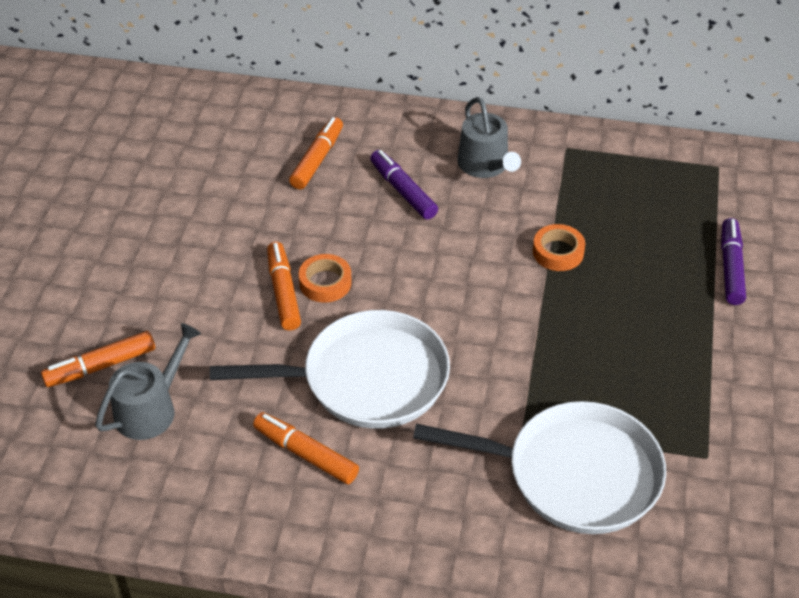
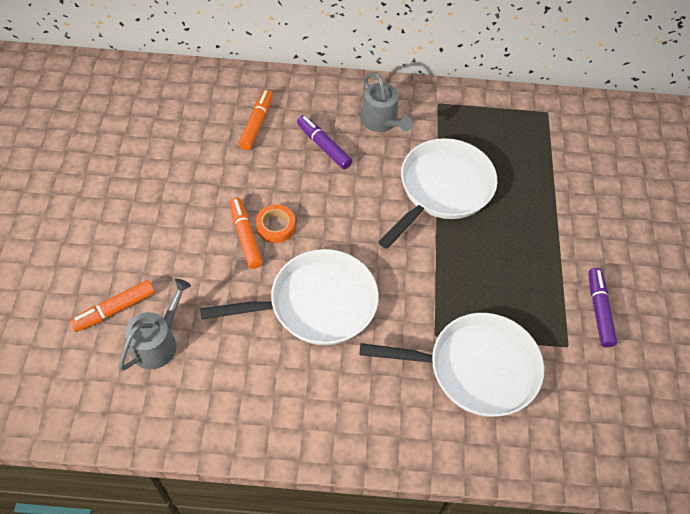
camera: 10 degrees left, 10 degrees up
(306, 454) = (279, 370): orange marker -> none
(558, 252) = (442, 189): orange tape -> white pan
(730, 268) = (566, 193): purple marker -> purple marker (599, 311)

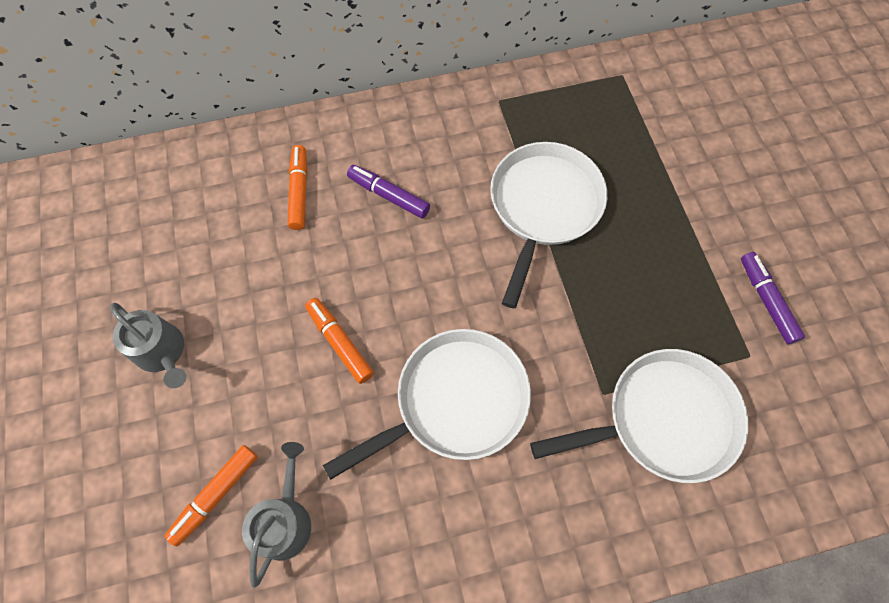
camera: 15 degrees left, 10 degrees up
(275, 226) = (371, 317): orange tape -> none
(381, 121) = (443, 143): grey watering can -> grey watering can (162, 352)

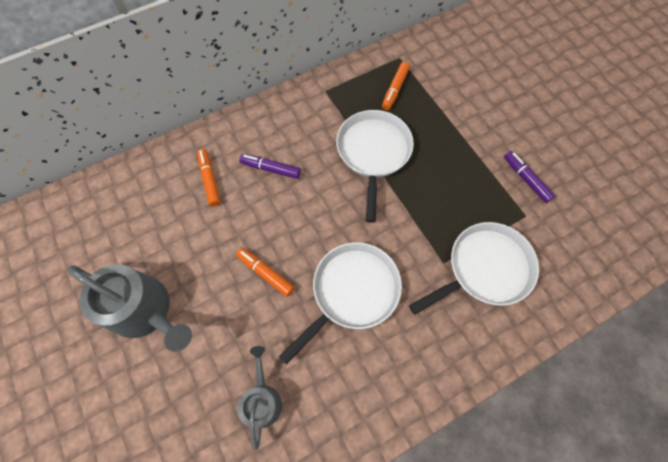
camera: 15 degrees left, 0 degrees up
(162, 352) = (145, 311): grey watering can -> grey watering can, size x1.72
(216, 495) = (210, 396): orange marker -> orange marker (395, 89)

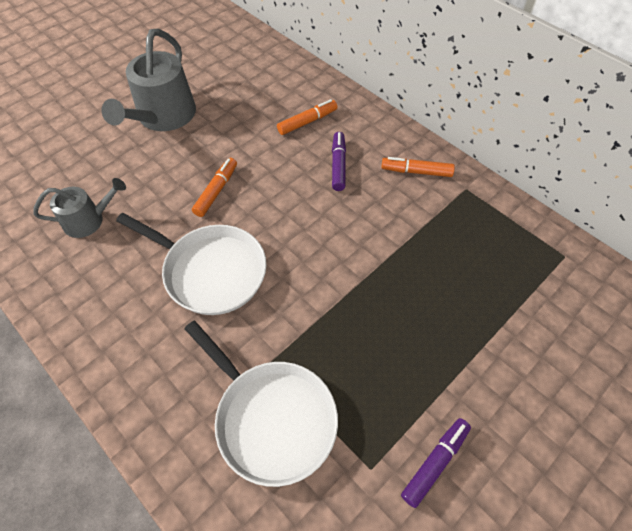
camera: 75 degrees right, 10 degrees down
(373, 153) = (398, 256): white pan -> none
(395, 89) = (508, 261): orange marker -> orange marker (416, 172)

